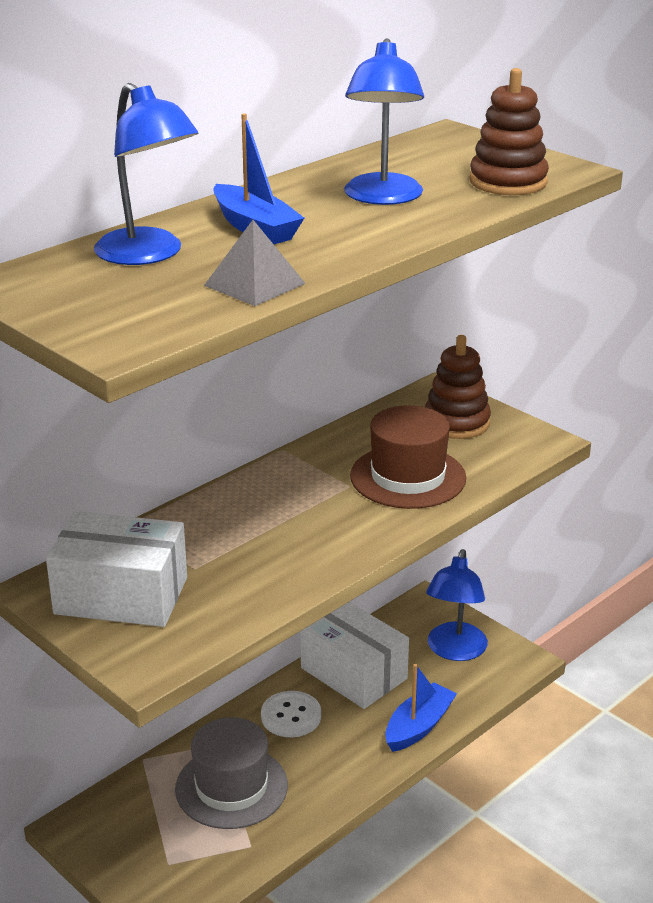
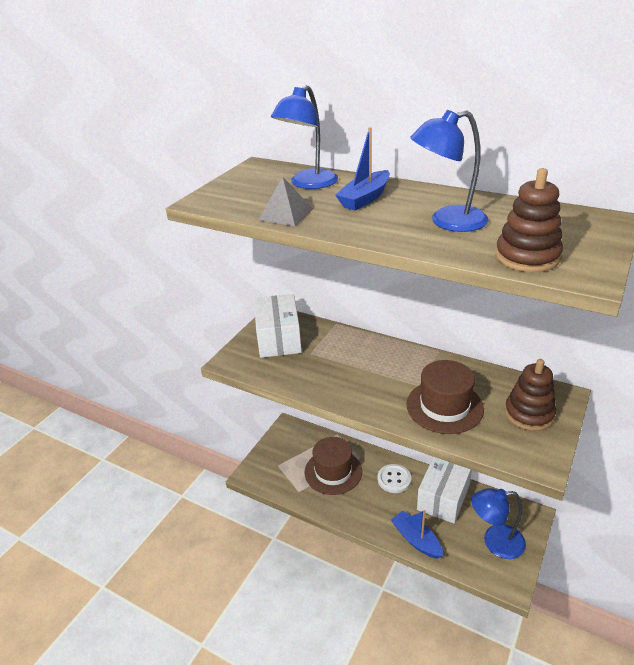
camera: 75 degrees right, 5 degrees up
(231, 787) = (333, 471): grey hat -> brown hat
(418, 726) = (416, 540): blue boat -> blue boat turned 150 degrees counterclockwise

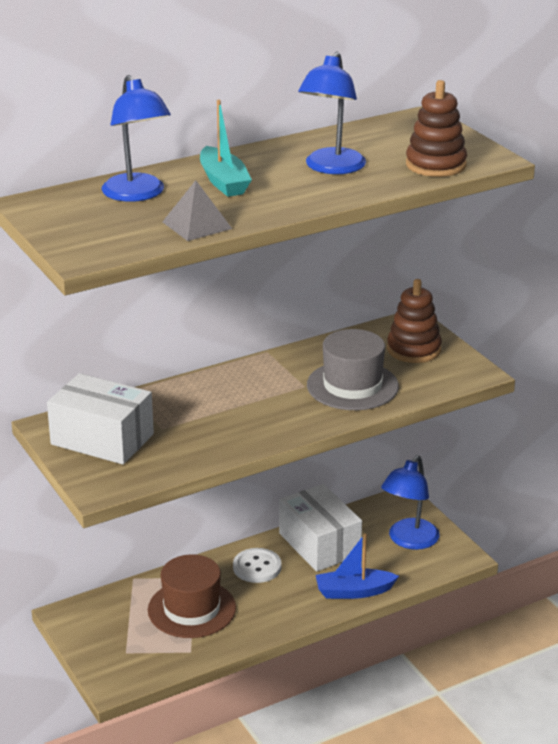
camera: 60 degrees left, 5 degrees down
(365, 198) = (223, 182): blue boat -> turquoise boat
(444, 406) = (352, 386): brown hat -> grey hat

